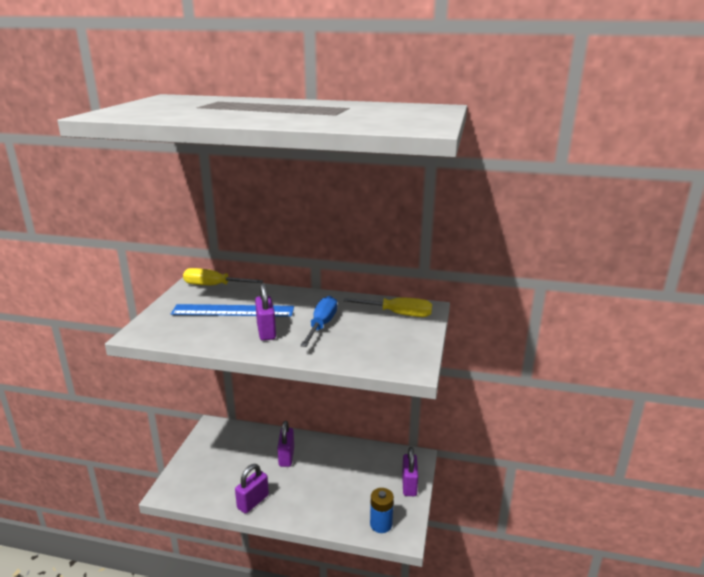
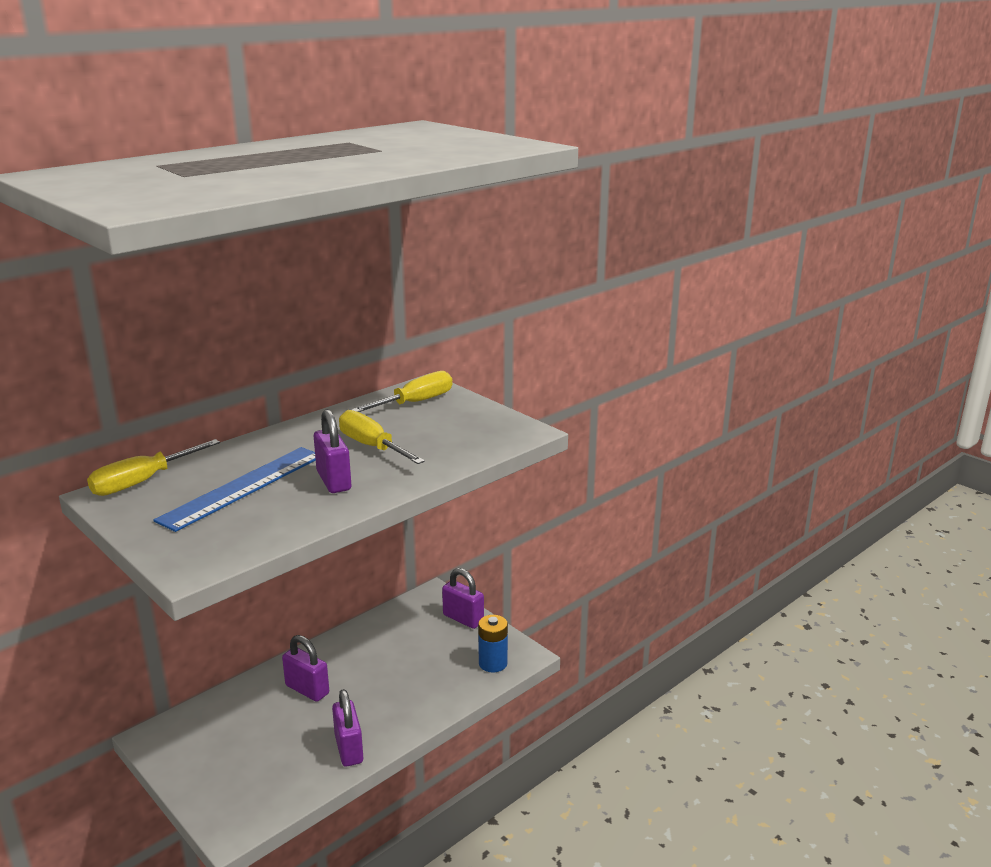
camera: 55 degrees left, 0 degrees up
(266, 331) = (334, 481): purple padlock -> purple padlock turned 45 degrees clockwise
(321, 325) = (372, 447): blue screwdriver -> yellow screwdriver

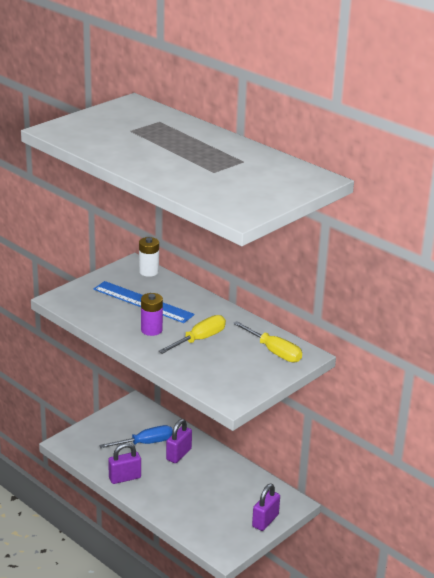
camera: 85 degrees right, 5 degrees up
(143, 481) = (148, 271): yellow screwdriver -> white battery
(268, 725) = (145, 443): none -> blue screwdriver
(334, 481) = (151, 330): purple padlock -> purple battery
(493, 663) = (213, 538): blue battery -> none

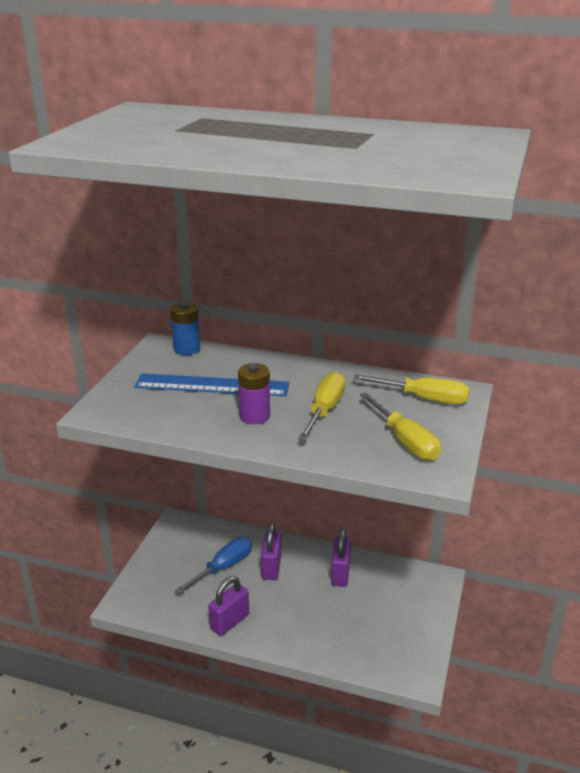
camera: 25 degrees left, 0 degrees up
(148, 271) = (187, 349): white battery -> blue battery
(231, 374) = (405, 441): none -> yellow screwdriver
(265, 521) = (427, 613): purple padlock -> purple padlock (340, 573)

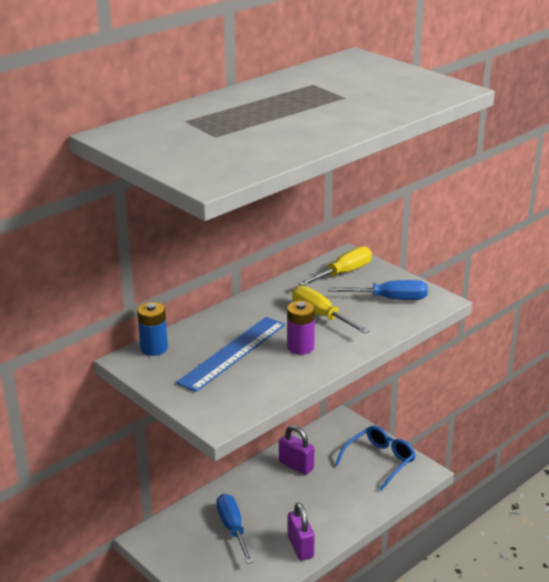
camera: 60 degrees left, 0 degrees up
(271, 567) = (257, 500): purple padlock -> none
(401, 632) = (379, 461): none -> blue glasses
(405, 441) = (389, 299): yellow screwdriver -> blue screwdriver

